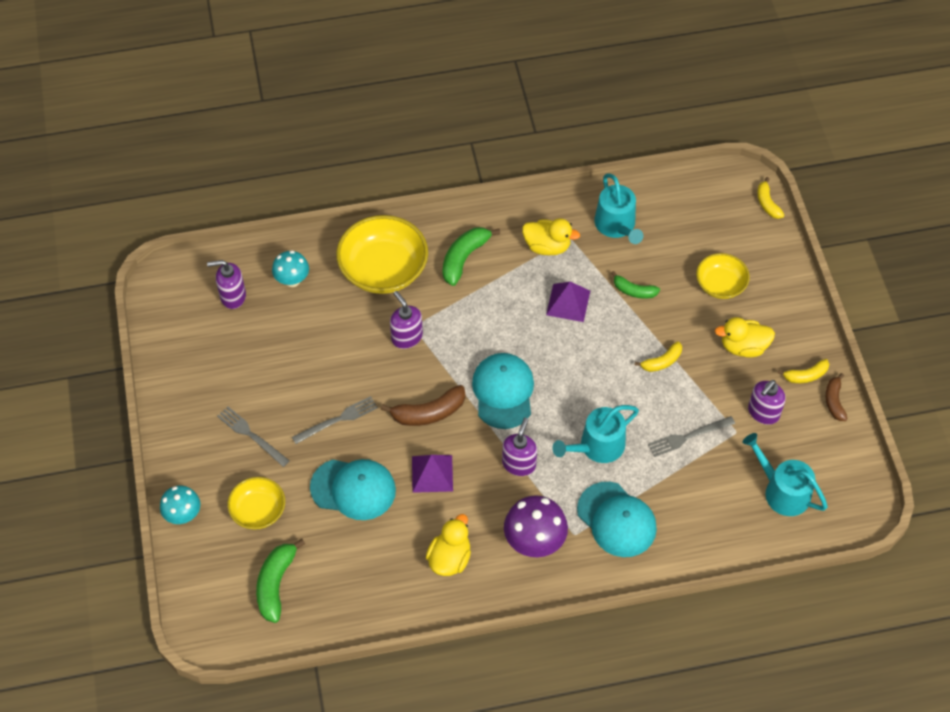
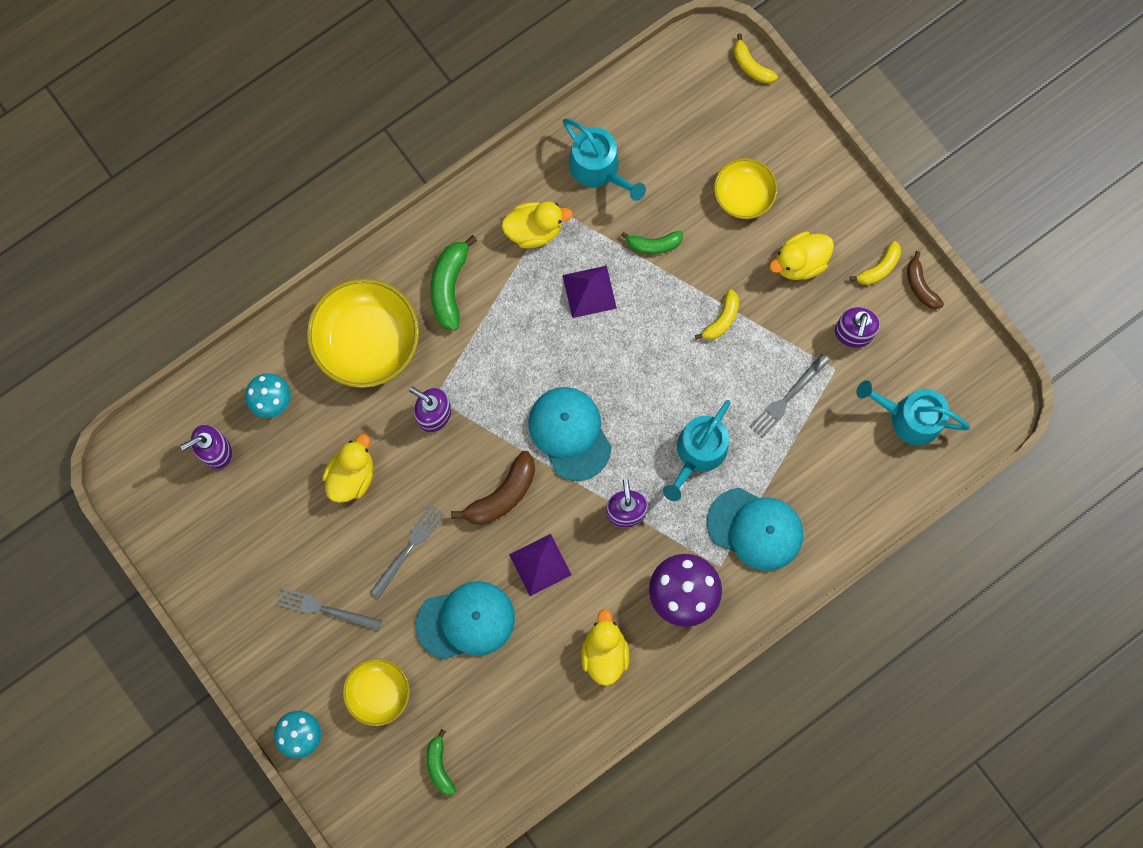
camera: 25 degrees left, 20 degrees up
(276, 584) = (439, 765): green banana -> green banana, size x0.63
(322, 353) = (351, 475): none -> yellow duck

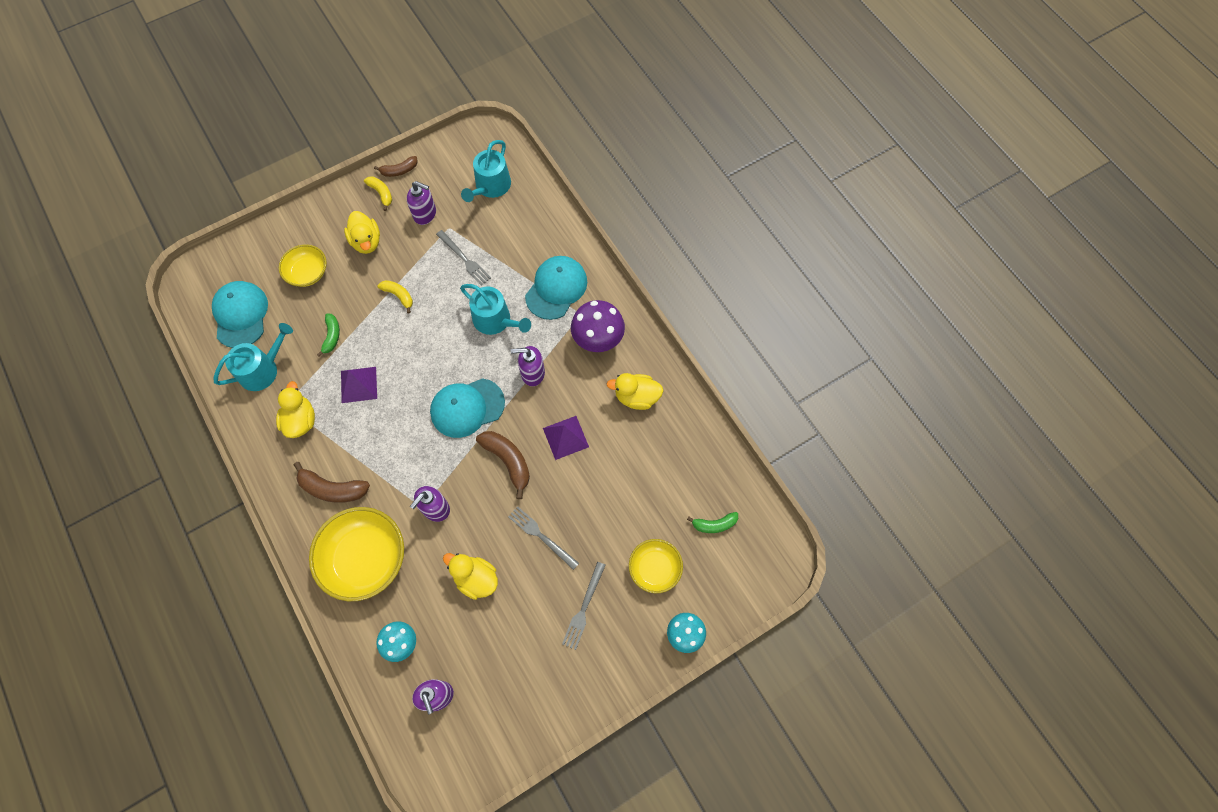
camera: 85 degrees left, 10 degrees down
(449, 286) = (332, 489): green banana -> brown banana
(466, 621) = (603, 496): turquoise cap -> turquoise cap (241, 315)
(751, 66) = (210, 258): yellow banana -> none

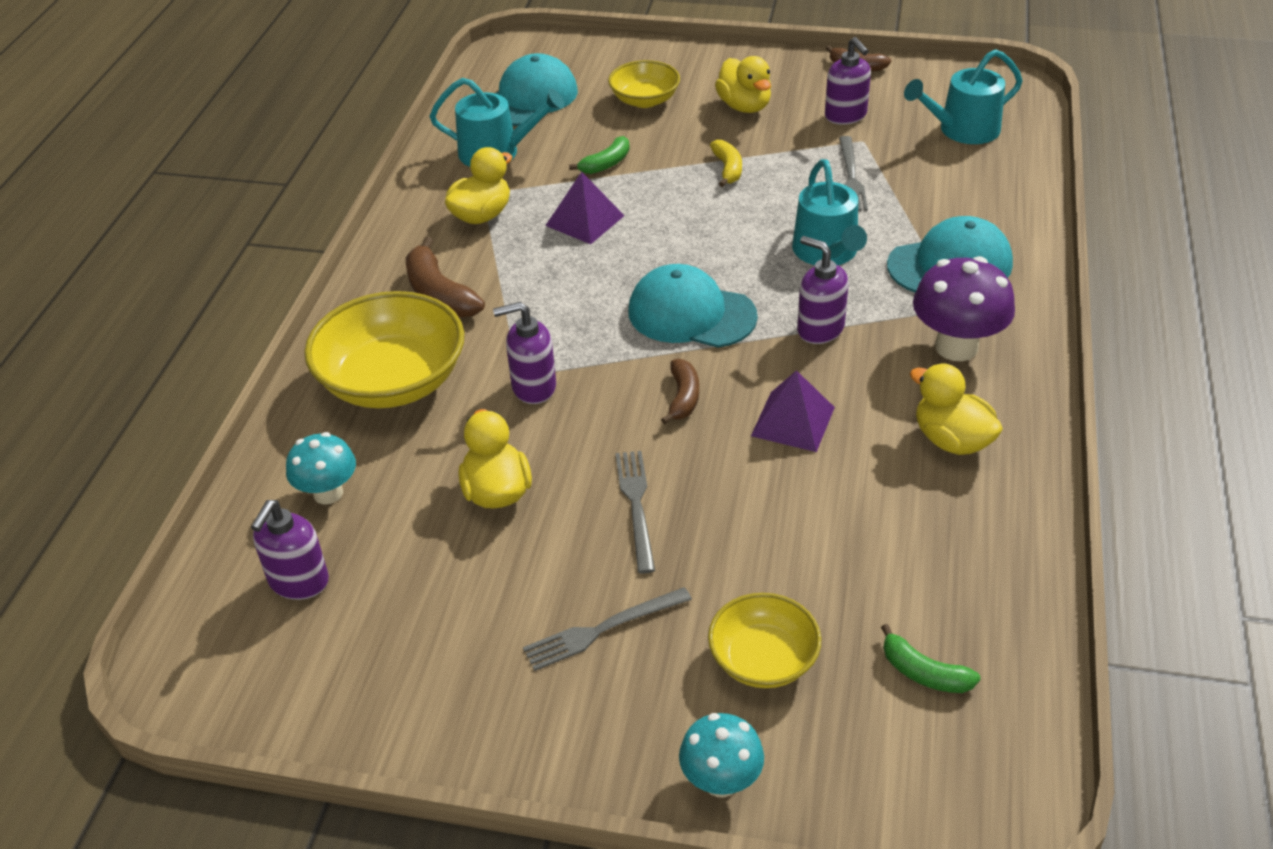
camera: 45 degrees right, 25 degrees down
(366, 242) = (744, 106): yellow duck -> yellow duck turned 45 degrees counterclockwise
(381, 193) = (811, 76): yellow banana -> none
(508, 461) = (683, 397): brown banana -> brown banana, size x0.63

